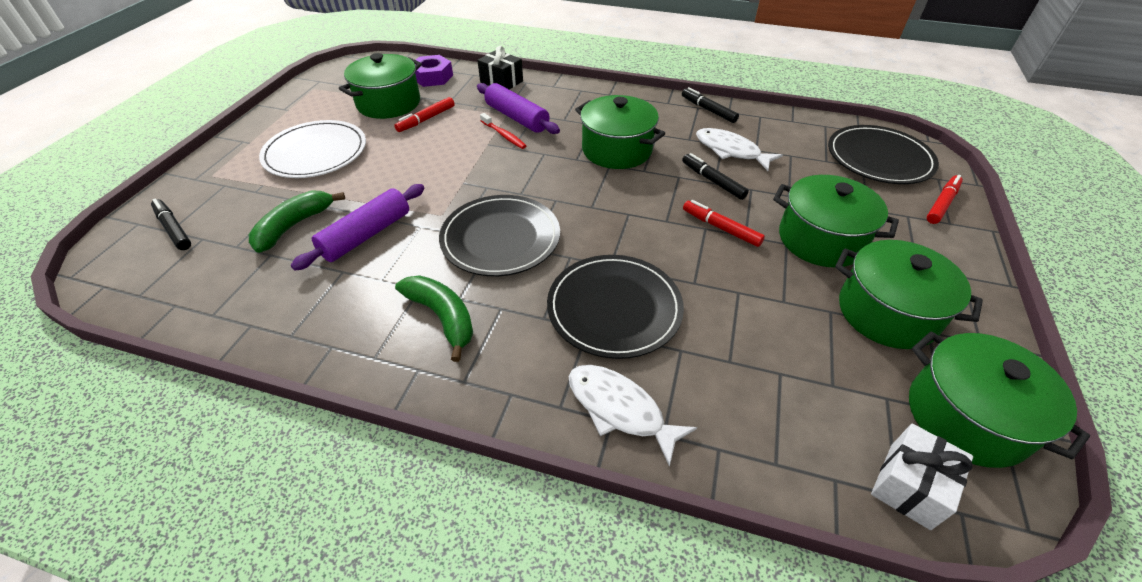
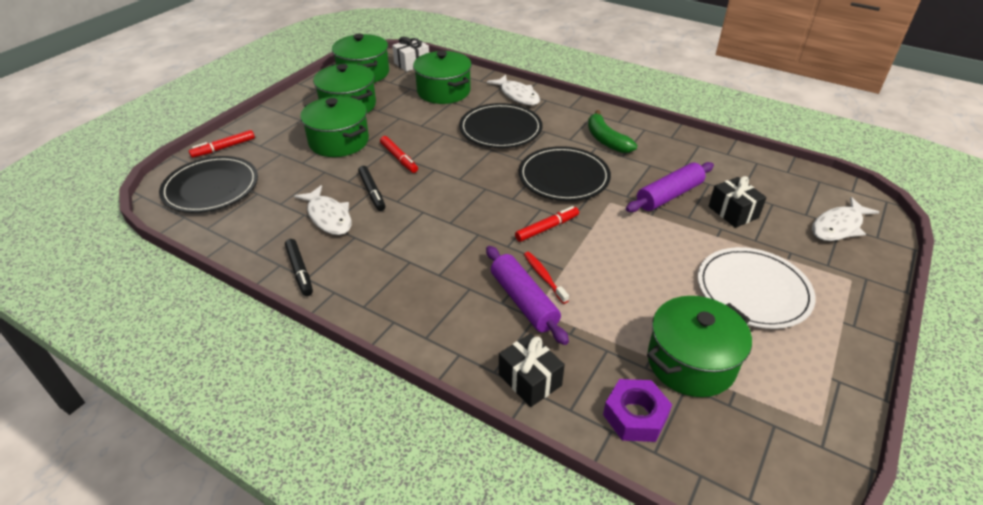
camera: 165 degrees left, 5 degrees down
(174, 229) = (838, 226): black marker -> white fish
(294, 226) = (733, 212): green banana -> black gift
(426, 119) = (635, 320): red marker -> red marker (547, 228)
(616, 150) = (434, 237): green pot -> green pot (443, 91)

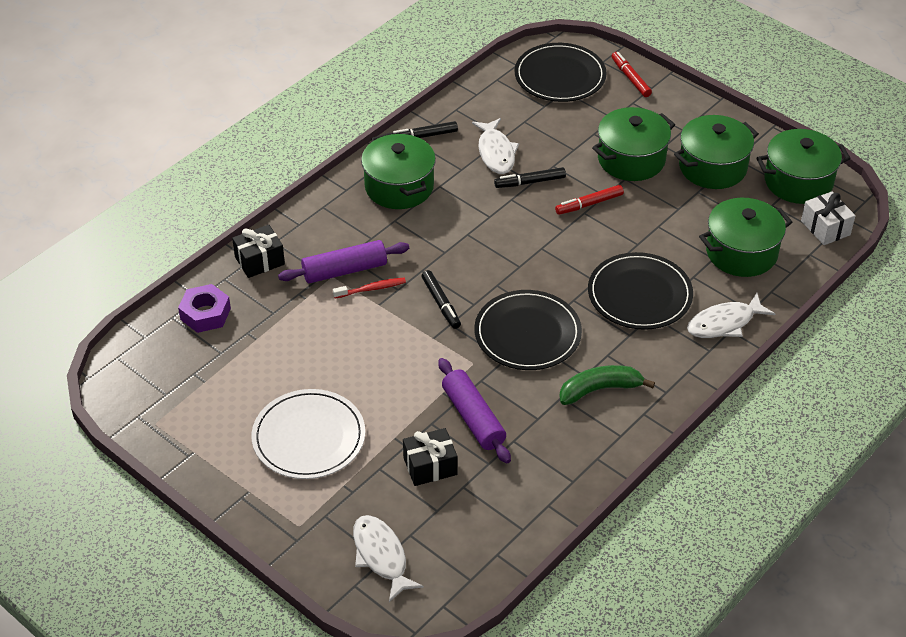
camera: 100 degrees right, 5 degrees up
(328, 217) = (496, 152): white fish -> white fish turned 75 degrees counterclockwise
(547, 228) = (441, 303): red marker -> black marker
(691, 362) = (242, 363): green pot -> green pot (399, 187)

